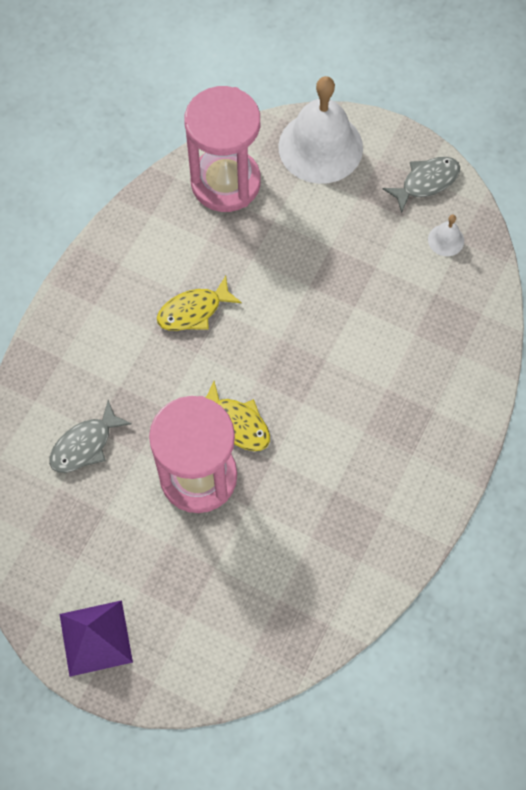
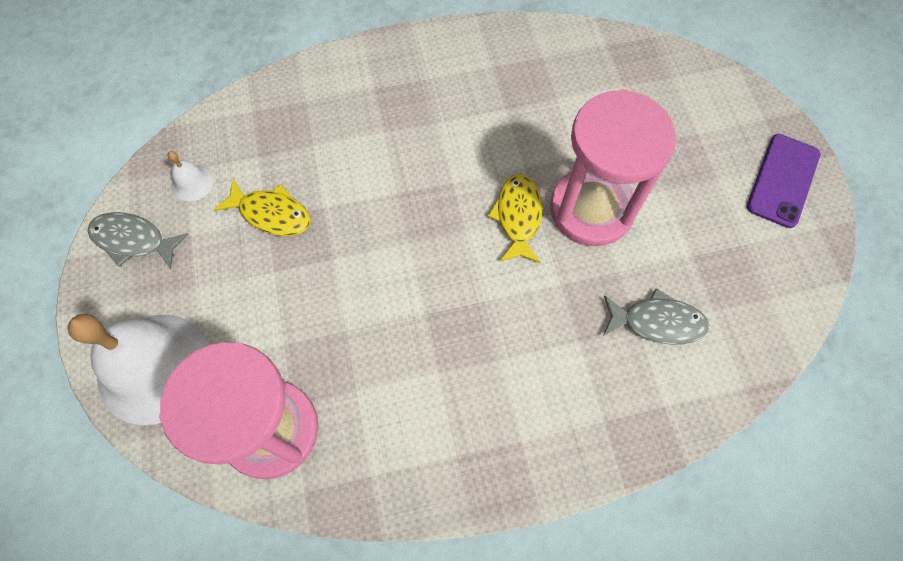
camera: 130 degrees left, 0 degrees up
(95, 638) = (783, 180): purple pyramid -> purple phone
(193, 311) = (445, 338): yellow fish -> yellow fish (271, 213)

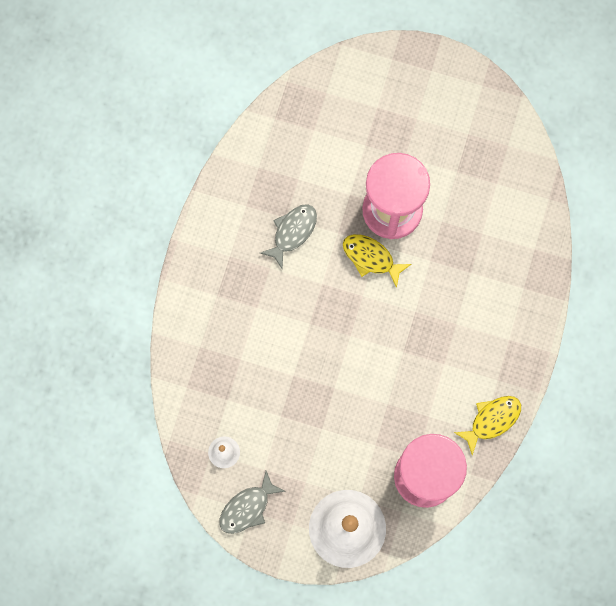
camera: 60 degrees left, 10 degrees up
(271, 213) = (278, 411): yellow fish -> yellow fish (492, 420)
(657, 322) = (485, 220): grey fish -> grey fish (292, 232)
(783, 180) = (440, 81): purple phone -> none

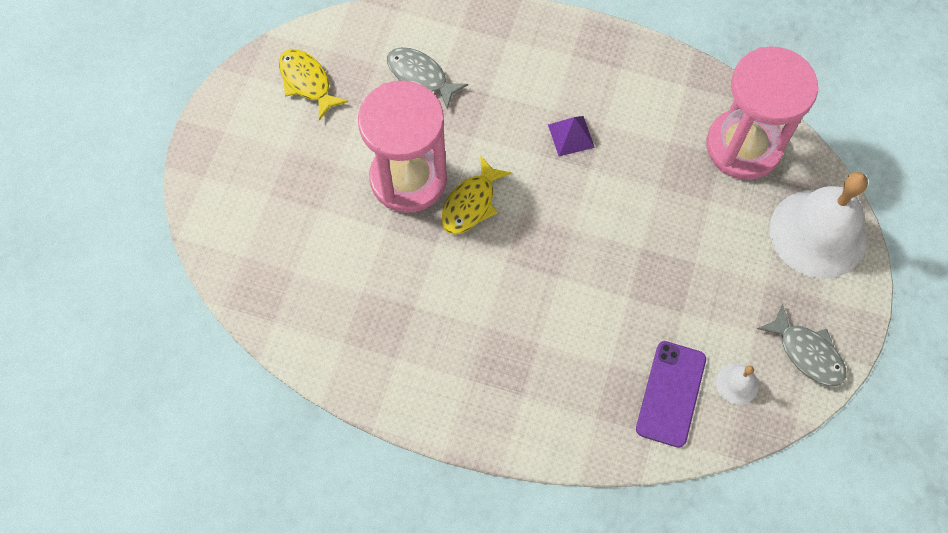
camera: 90 degrees left, 10 degrees down
(217, 402) = (671, 393): none -> purple phone
(292, 232) = (435, 298): grey fish -> grey fish (420, 76)
(432, 336) = (571, 136): none -> purple pyramid
(492, 420) = (669, 75): yellow fish -> yellow fish (307, 82)

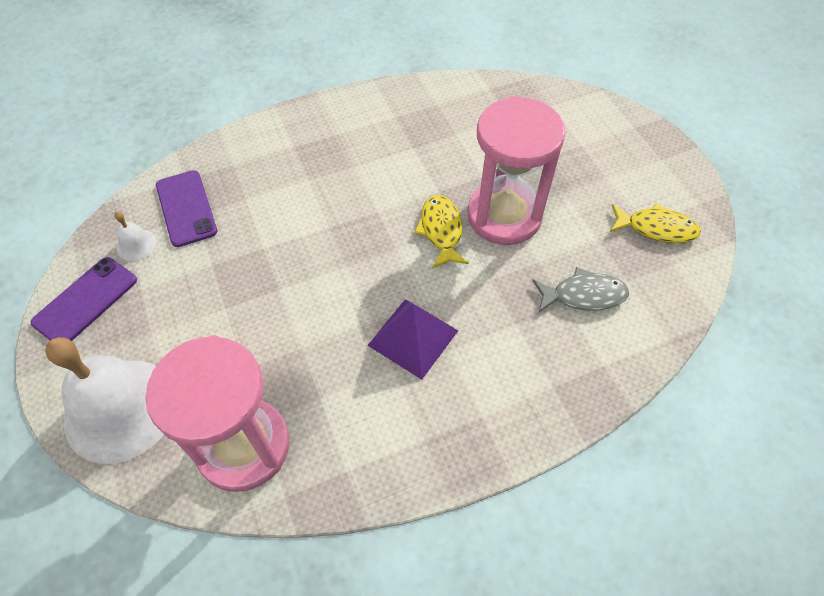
camera: 140 degrees right, 10 degrees down
(571, 136) = (413, 337): purple pyramid -> purple pyramid, size x1.58
(807, 353) = (85, 301): grey fish -> purple phone

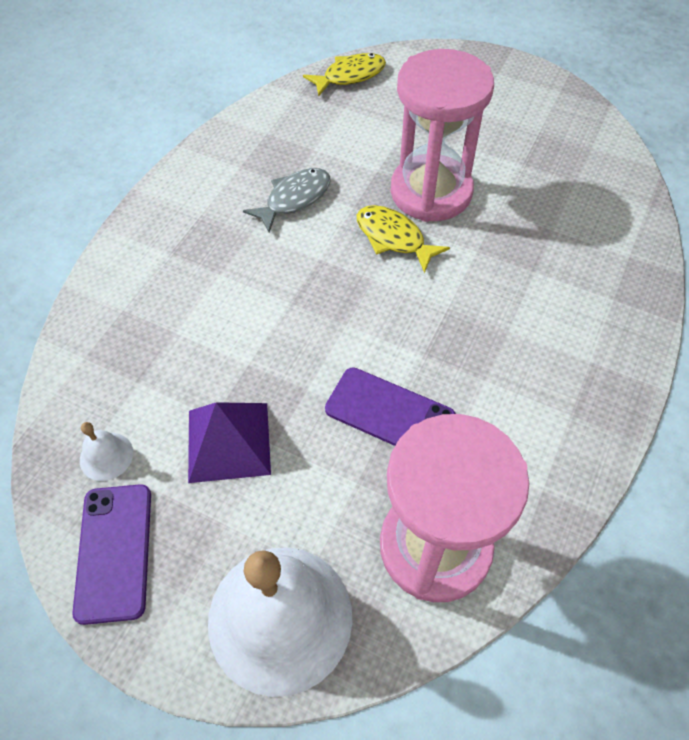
camera: 40 degrees left, 0 degrees up
(186, 208) = (121, 383): purple phone -> purple phone (389, 413)
(413, 337) = (471, 341): purple pyramid -> purple pyramid (229, 441)
(584, 295) = (558, 214): grey fish -> grey fish (294, 199)
(656, 228) = (552, 128): yellow fish -> yellow fish (350, 76)

